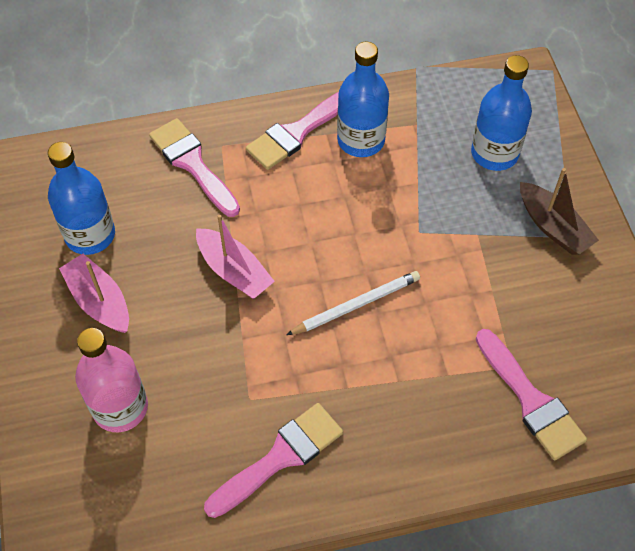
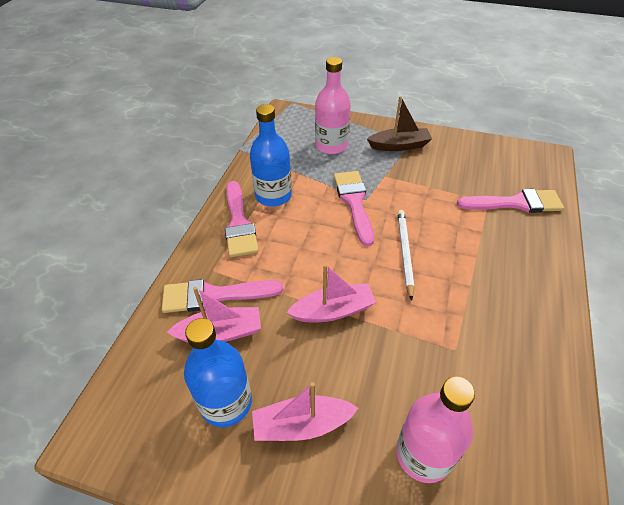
camera: 60 degrees left, 10 degrees down
(155, 192) = (220, 333): none -> pink boat
(280, 457) = (515, 350): pink brush -> pink brush (354, 202)
(494, 153) = (331, 145): blue bottle -> pink bottle

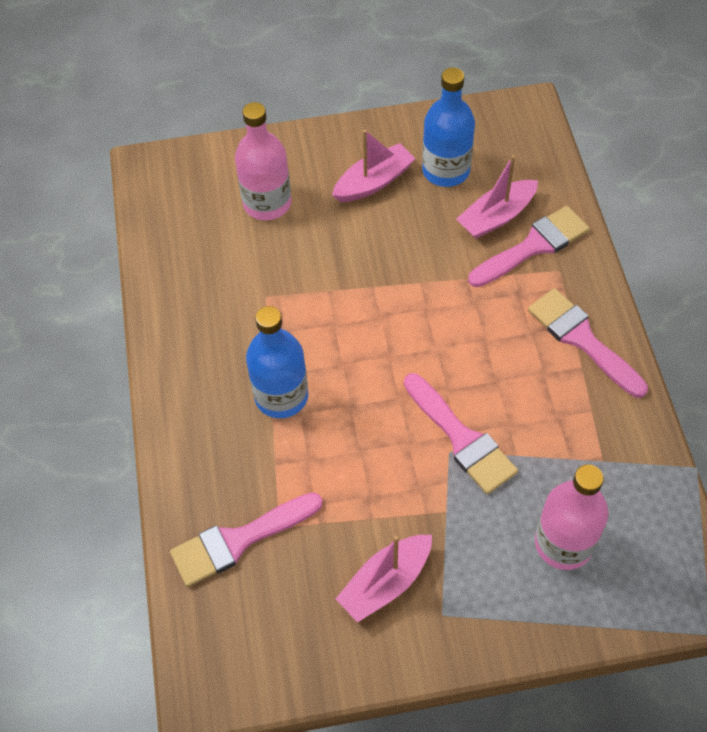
camera: 155 degrees right, 10 degrees up
(273, 196) = (574, 401): blue bottle -> blue bottle (281, 396)
(333, 310) = (403, 283): pink boat -> pink boat (385, 583)
(399, 146) = (456, 596): brown boat -> none
(404, 253) = (360, 386): white pencil -> none

